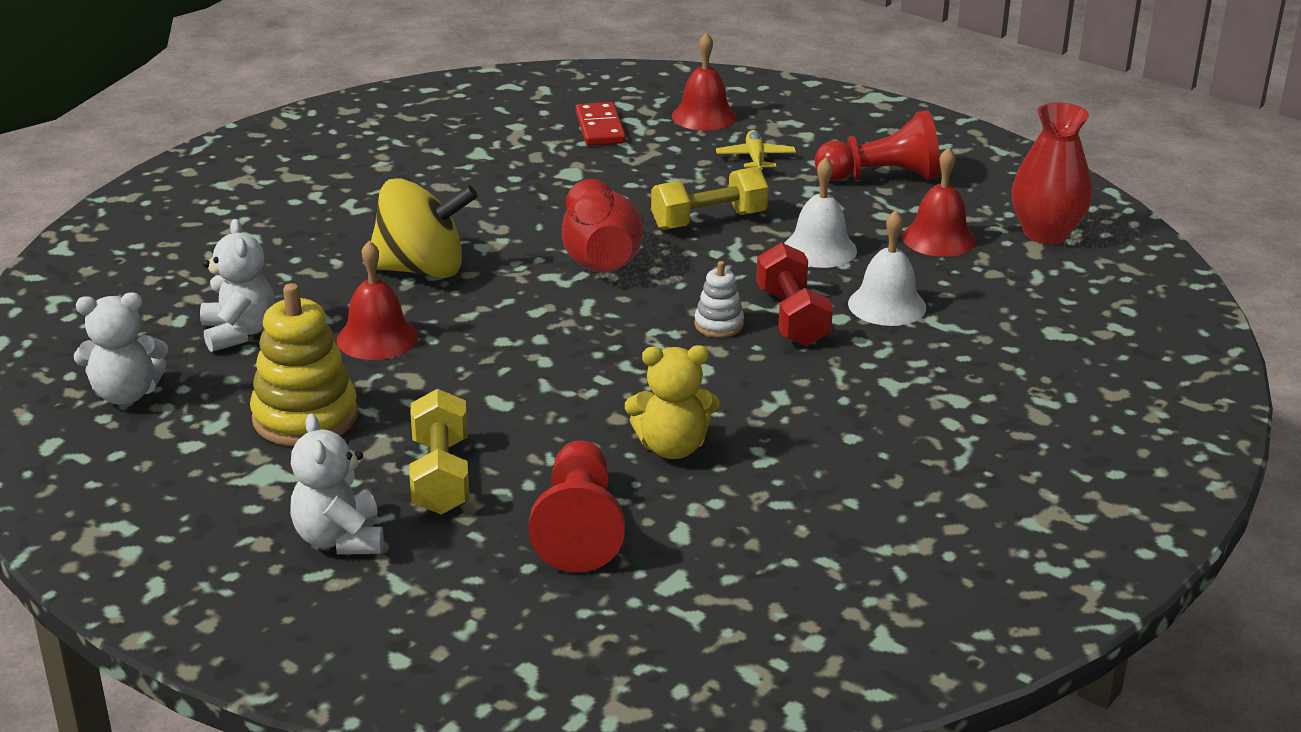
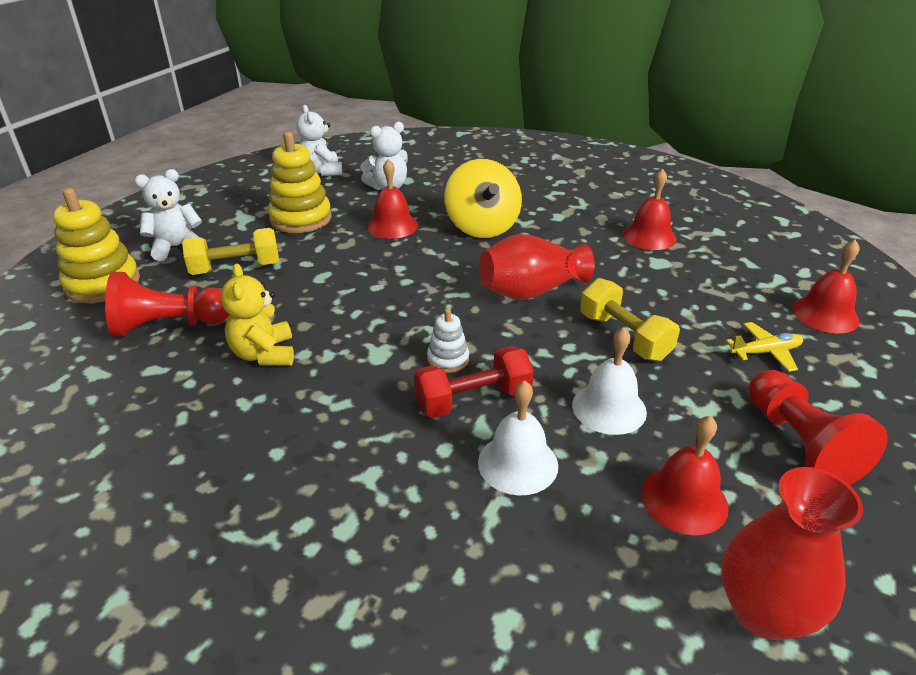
camera: 80 degrees right, 5 degrees up
(430, 606) = (102, 284): none -> yellow stacking toy
(507, 166) = (649, 236): none -> red bell
(600, 128) = (749, 266): red domino -> none

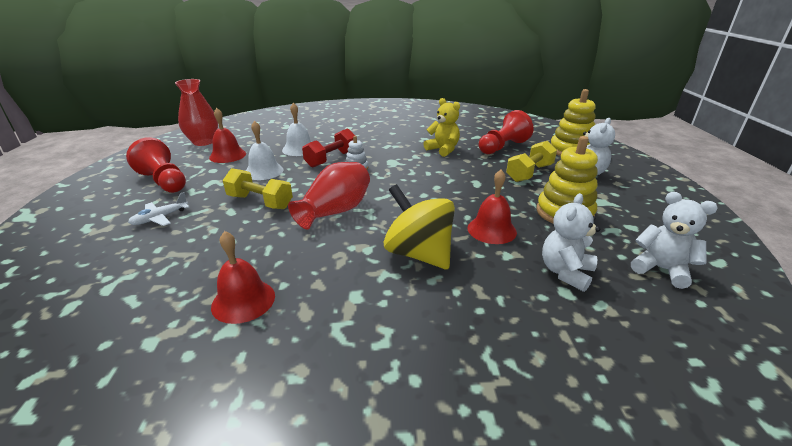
camera: 150 degrees right, 5 degrees down
(766, 352) = (160, 218): yellow plane -> white plane
(825, 314) = (86, 260): red bell -> none

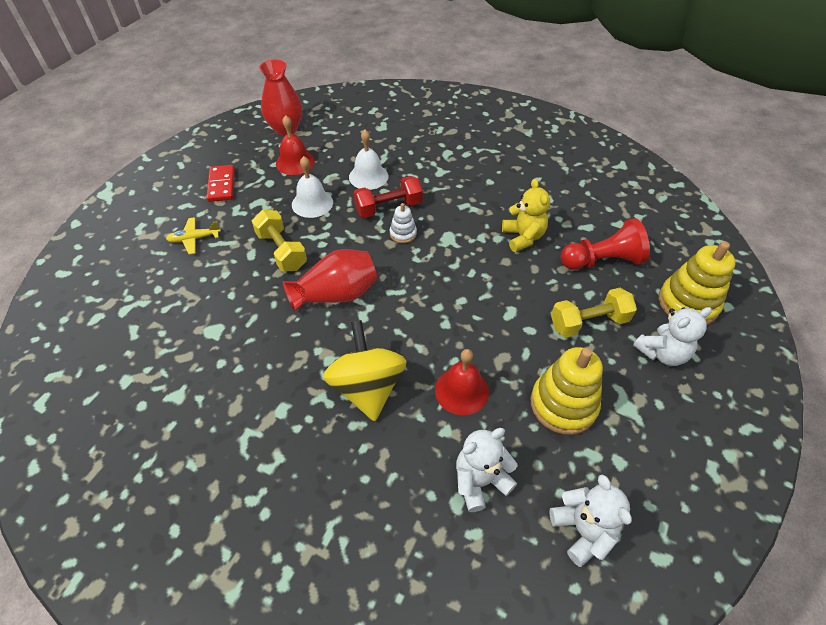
camera: 30 degrees right, 20 degrees up
(160, 218) = (194, 239): white plane -> yellow plane
(164, 181) = (221, 185): red pawn -> red domino
(243, 301) = (201, 371): red bell -> none

